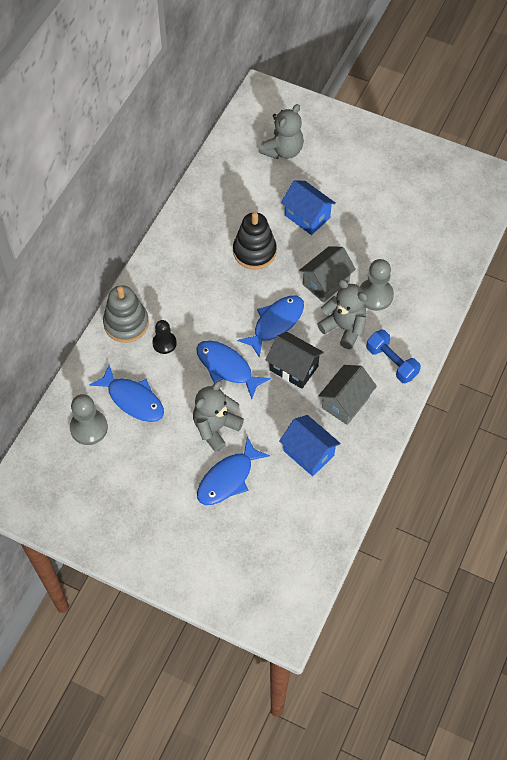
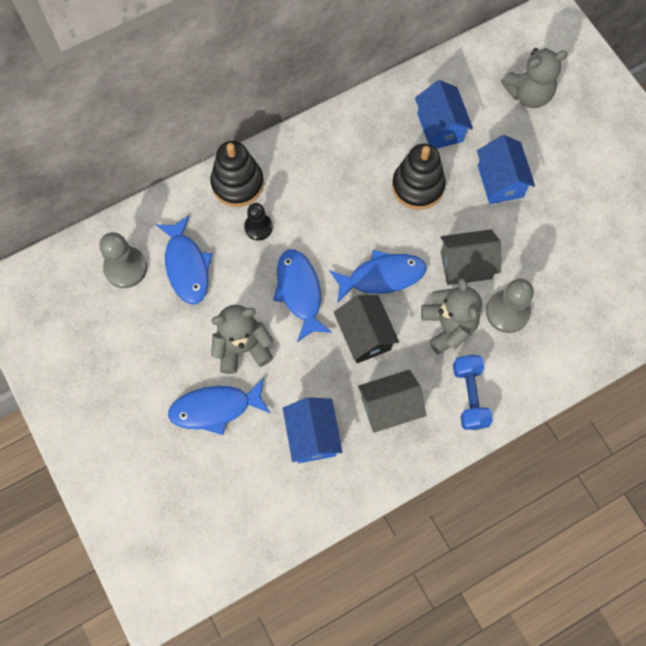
camera: 35 degrees right, 10 degrees up
(126, 323) = (237, 183): grey stacking toy -> black stacking toy
(240, 205) = (440, 127): none -> blue house

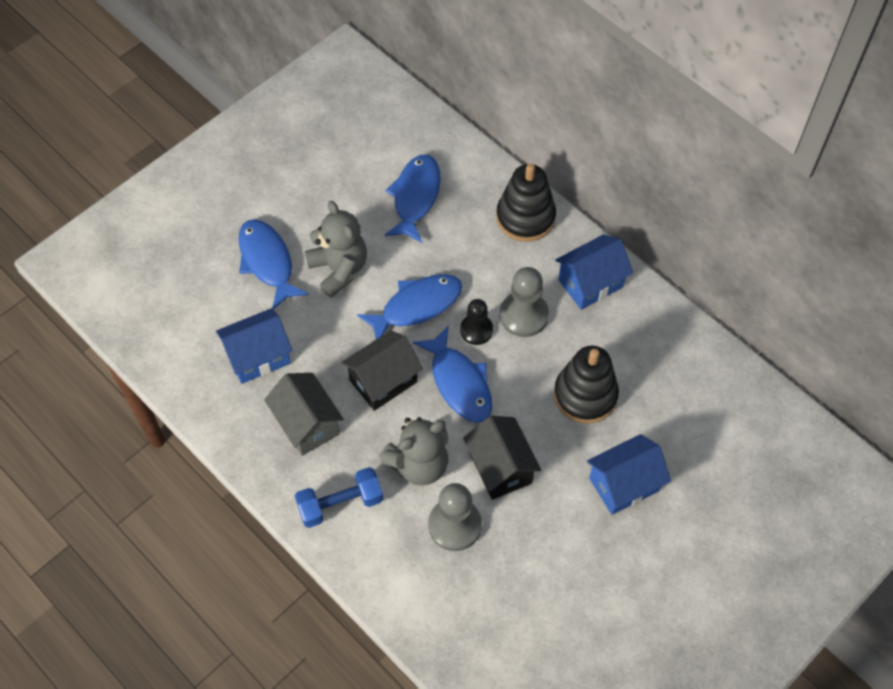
camera: 75 degrees right, 10 degrees down
(125, 268) = (397, 146): grey pawn -> grey pawn (523, 315)
(187, 266) = (415, 197): blue fish -> blue fish turned 135 degrees clockwise
(258, 227) = (480, 249): black pawn -> black pawn (476, 330)
(440, 127) = (672, 403): blue house -> blue house (590, 283)
(466, 265) = (500, 468): grey house -> black house
(528, 94) = (759, 494): grey teddy bear -> none

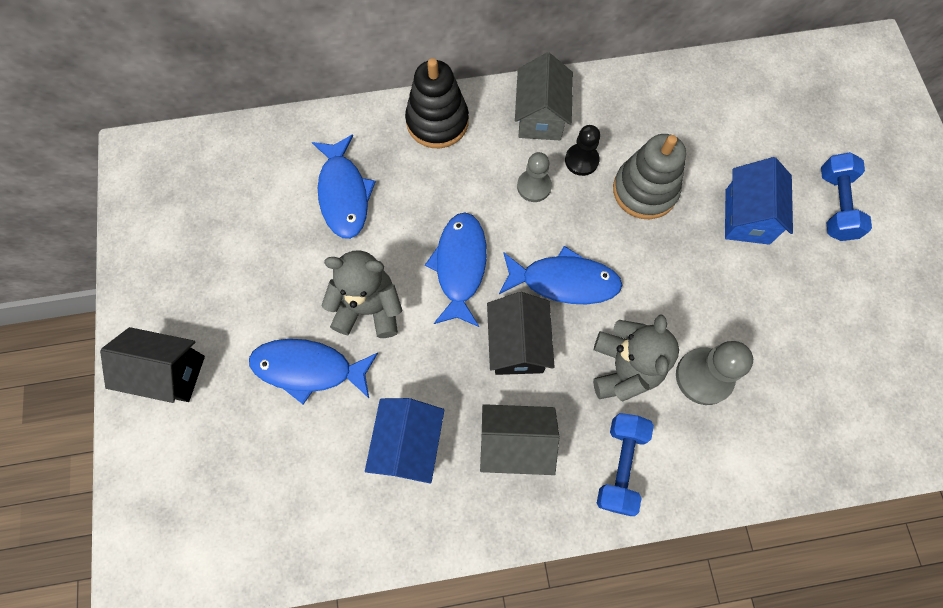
camera: 55 degrees left, 10 degrees up
(415, 197) = (344, 194): blue fish -> blue fish turned 150 degrees counterclockwise
(476, 330) = (521, 233): black pawn -> black pawn (581, 160)
(500, 468) = (671, 302): black house -> black house (168, 372)
(523, 315) = (534, 186): grey pawn -> grey pawn, size x0.67
(585, 395) = (644, 190): black stacking toy -> grey stacking toy
(590, 283) = (540, 116): blue house -> grey house
(693, 549) = (835, 205): none -> blue dumbbell

